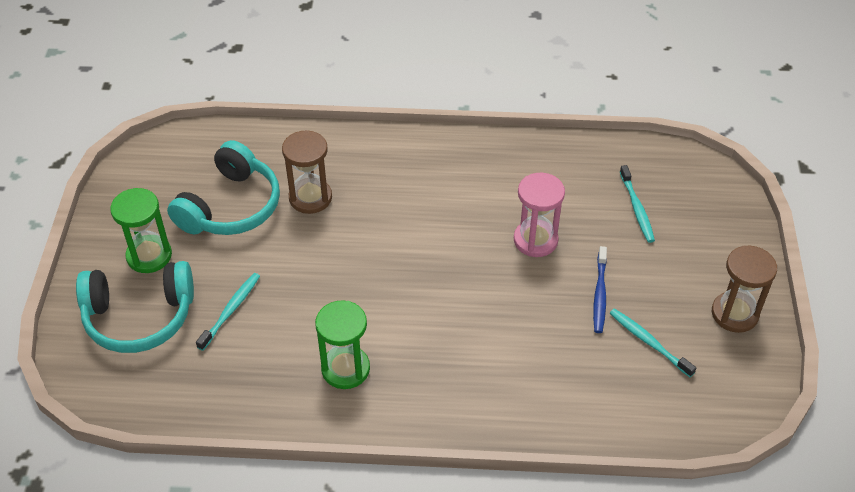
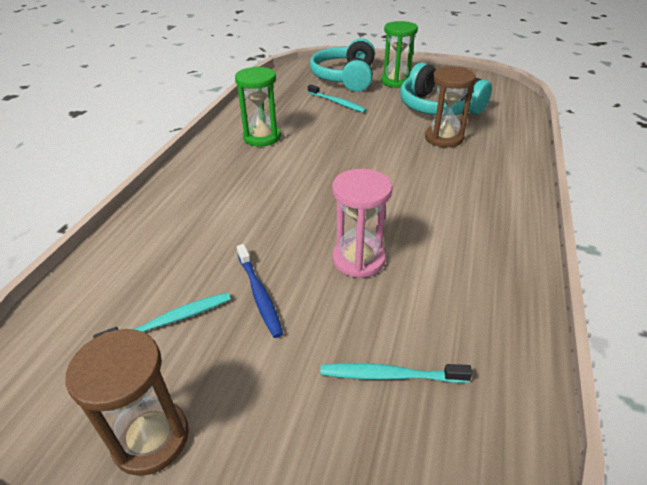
camera: 105 degrees right, 10 degrees down
(599, 294) = (259, 294): blue toothbrush -> blue toothbrush turned 135 degrees counterclockwise

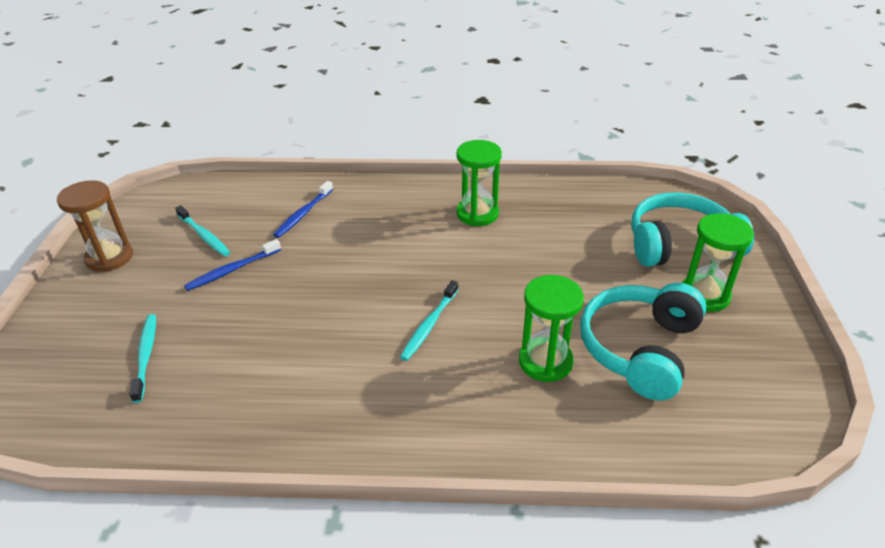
camera: 75 degrees right, 0 degrees up
(187, 233) = (303, 214): none -> blue toothbrush
(337, 103) = (594, 251): turquoise toothbrush -> turquoise toothbrush (429, 325)
(358, 259) = (280, 318): pink hourglass -> none
(443, 138) = (545, 361): brown hourglass -> green hourglass

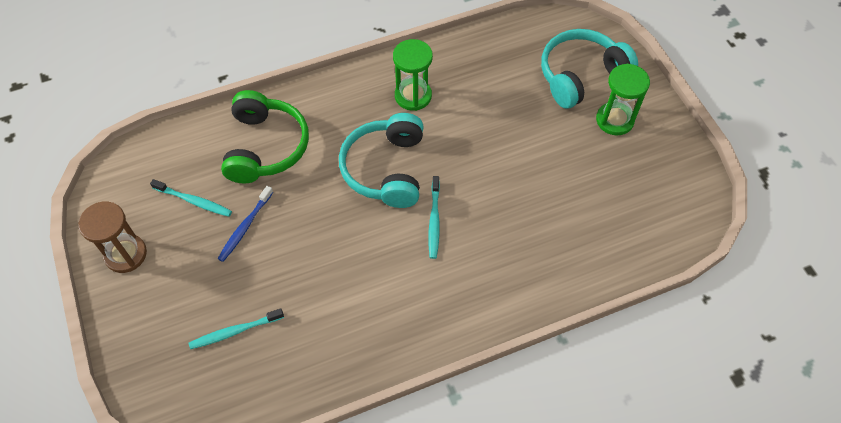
camera: 25 degrees left, 20 degrees up
(146, 355) = (234, 331): turquoise toothbrush -> turquoise toothbrush turned 75 degrees counterclockwise
(303, 214) = (265, 147): blue toothbrush -> green headphones
(545, 361) = (531, 221): green hourglass -> none
(640, 349) = (589, 185): turquoise headphones -> turquoise headphones (386, 169)

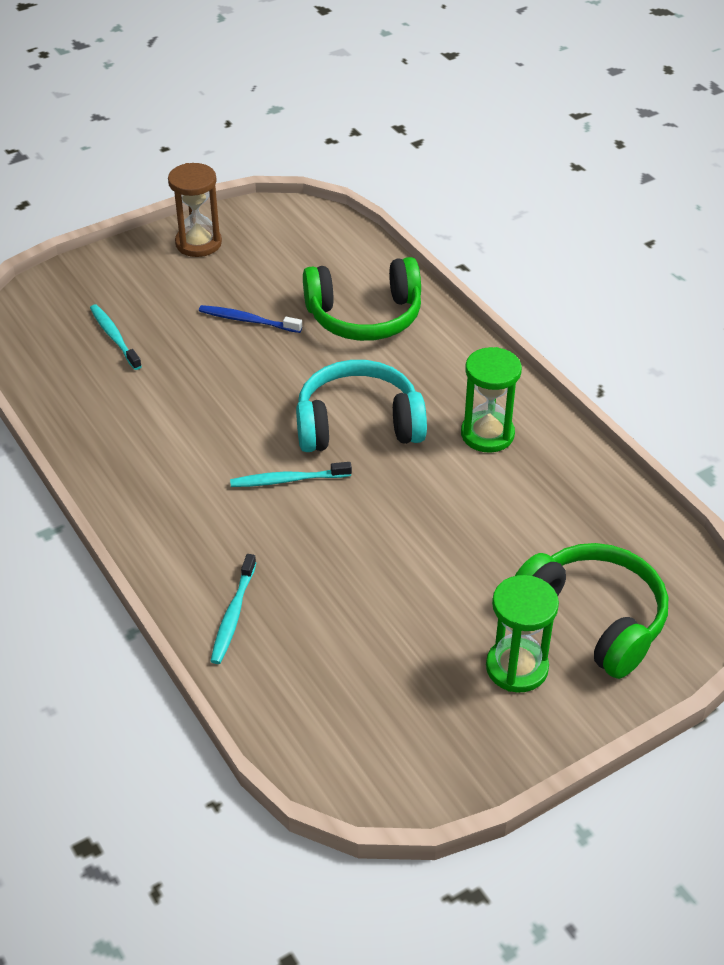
camera: 80 degrees right, 15 degrees down
(194, 201) = (275, 276): turquoise toothbrush -> turquoise toothbrush (233, 615)
(581, 75) = (593, 619): turquoise headphones -> green headphones

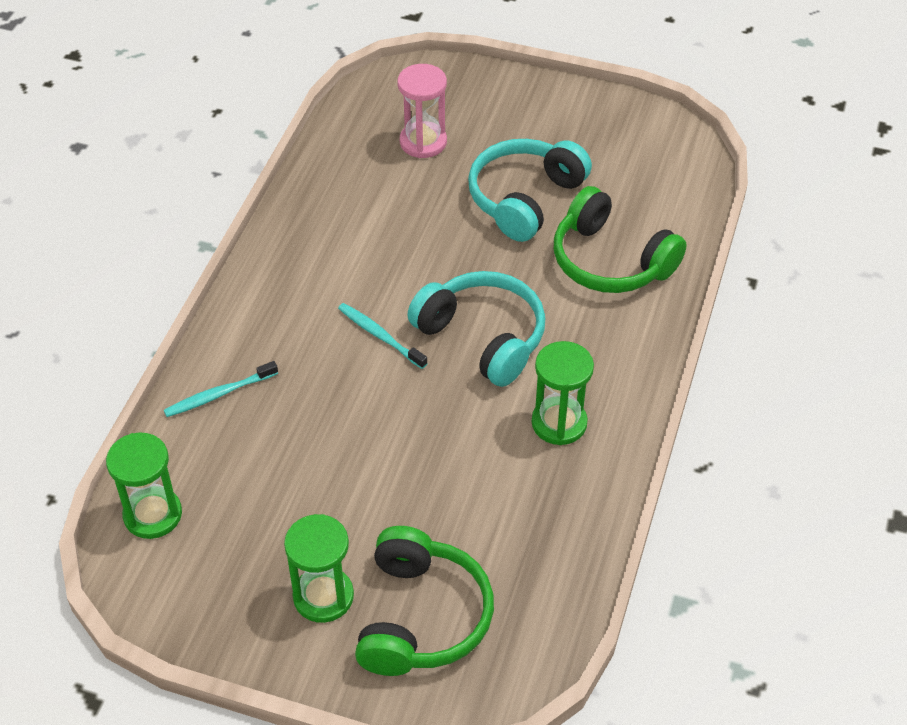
camera: 50 degrees right, 5 degrees up
(114, 337) = (423, 142): turquoise toothbrush -> pink hourglass
(198, 243) = (578, 113): brown hourglass -> none
(247, 320) = (525, 198): blue toothbrush -> turquoise headphones
(317, 734) = (153, 515): none -> green hourglass

